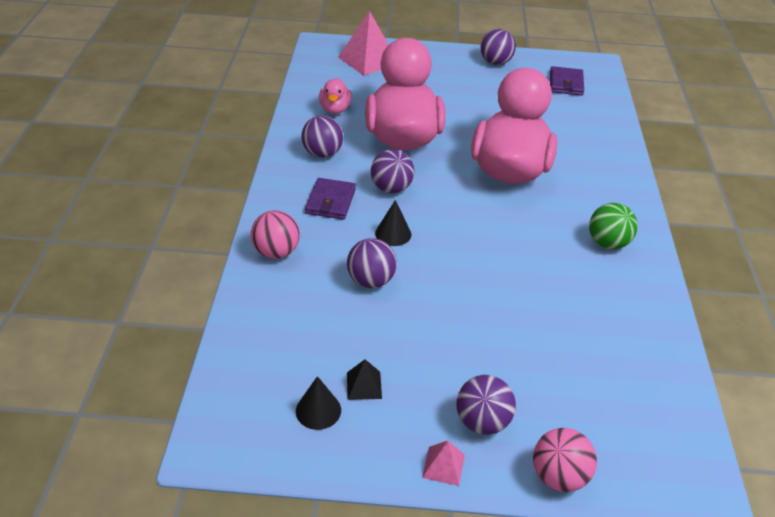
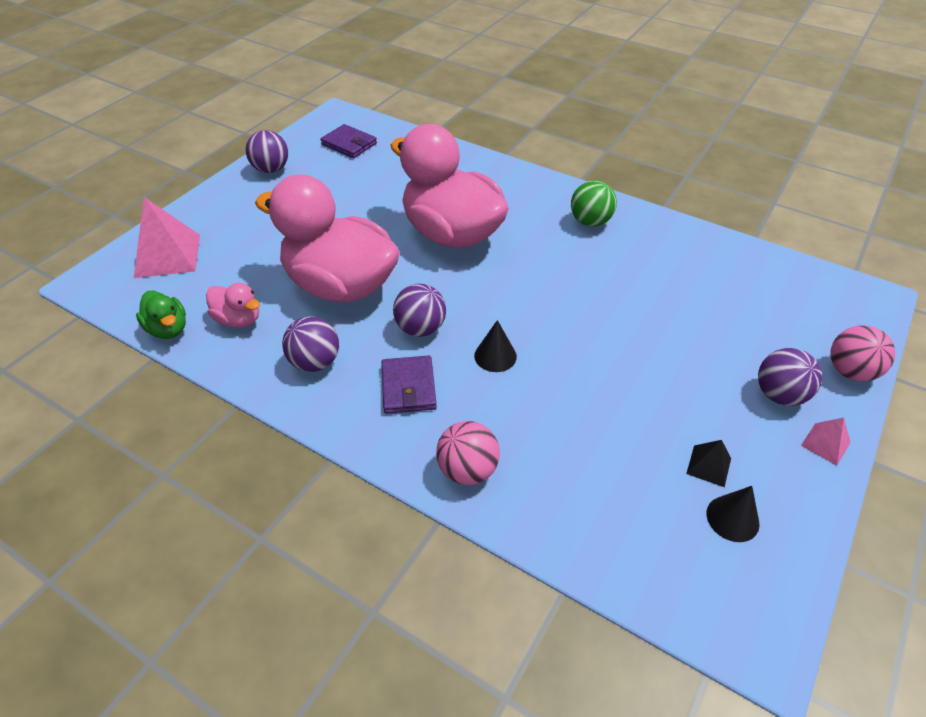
camera: 60 degrees left, 5 degrees up
(306, 87) = (168, 329): none -> green duck
(331, 201) = (408, 387): purple wallet -> purple wallet turned 45 degrees clockwise
(371, 281) = (559, 402): purple ball -> none

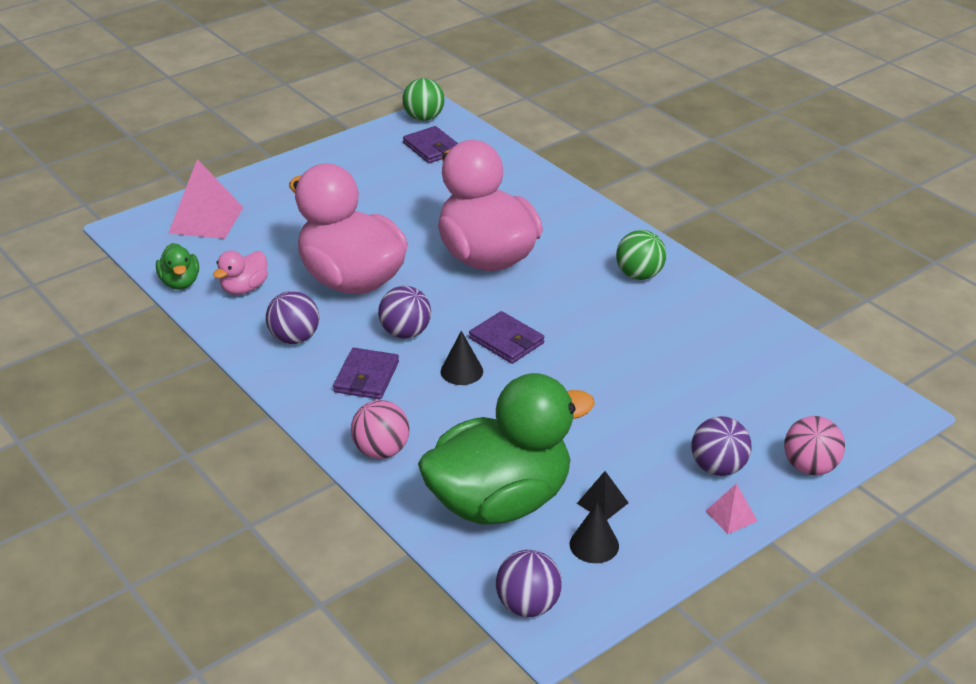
camera: 20 degrees right, 10 degrees down
(238, 320) = (244, 288): pink duck -> pink duck turned 75 degrees clockwise
(271, 169) = (340, 159): purple ball -> purple ball (528, 605)
(328, 119) = (424, 118): none -> green ball
(517, 313) = (506, 341): none -> purple wallet
(615, 495) = (500, 501): none -> green duck

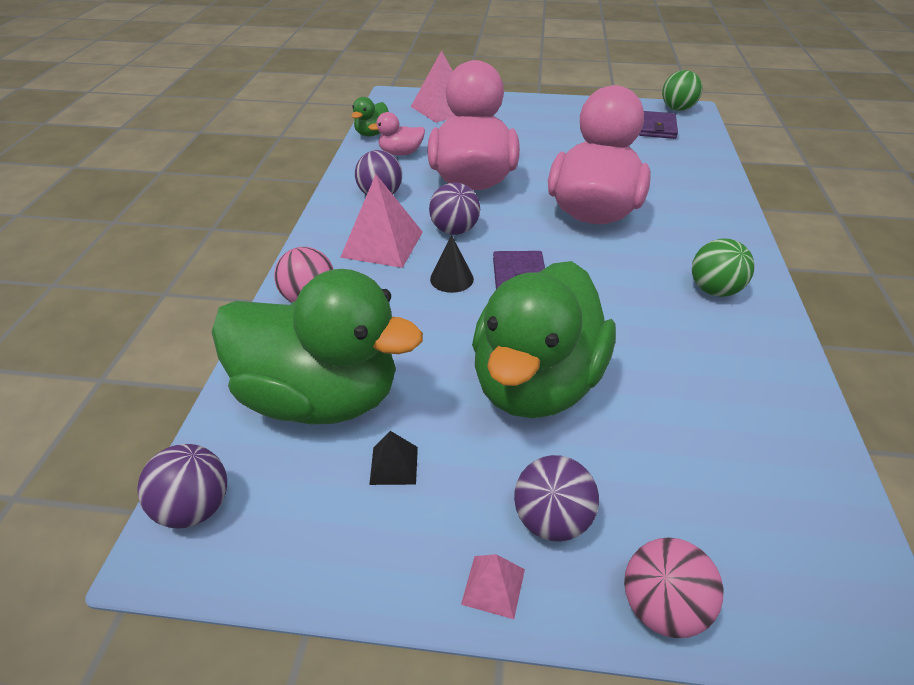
camera: 45 degrees right, 5 degrees up
(366, 377) = (382, 244): purple wallet -> pink pyramid
(594, 545) = (327, 499): black cone -> none
(615, 404) = (536, 384): none -> green duck

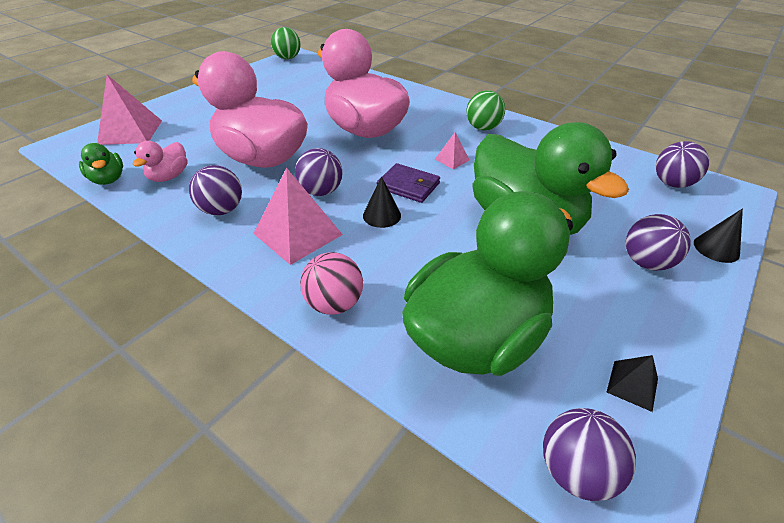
camera: 60 degrees left, 0 degrees up
(394, 465) = (573, 318): black pyramid -> black pyramid (632, 385)
(493, 586) = (693, 307): pink pyramid -> pink pyramid (452, 159)
(657, 128) = (299, 72): purple wallet -> none
(662, 607) = (716, 248): pink ball -> black cone
(804, 527) = (672, 183): none -> purple ball

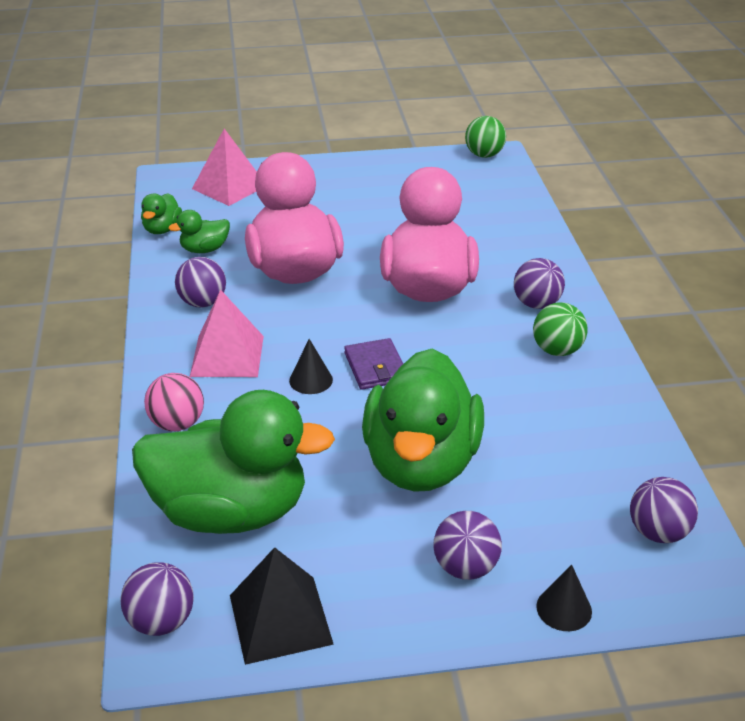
camera: 45 degrees right, 5 degrees down
(169, 176) = (204, 249): pink duck -> green duck
(321, 192) = (295, 329): purple ball -> purple ball (536, 304)
(452, 159) = (461, 366): pink pyramid -> none
(632, 385) = (280, 619): black pyramid -> black pyramid, size x2.05

